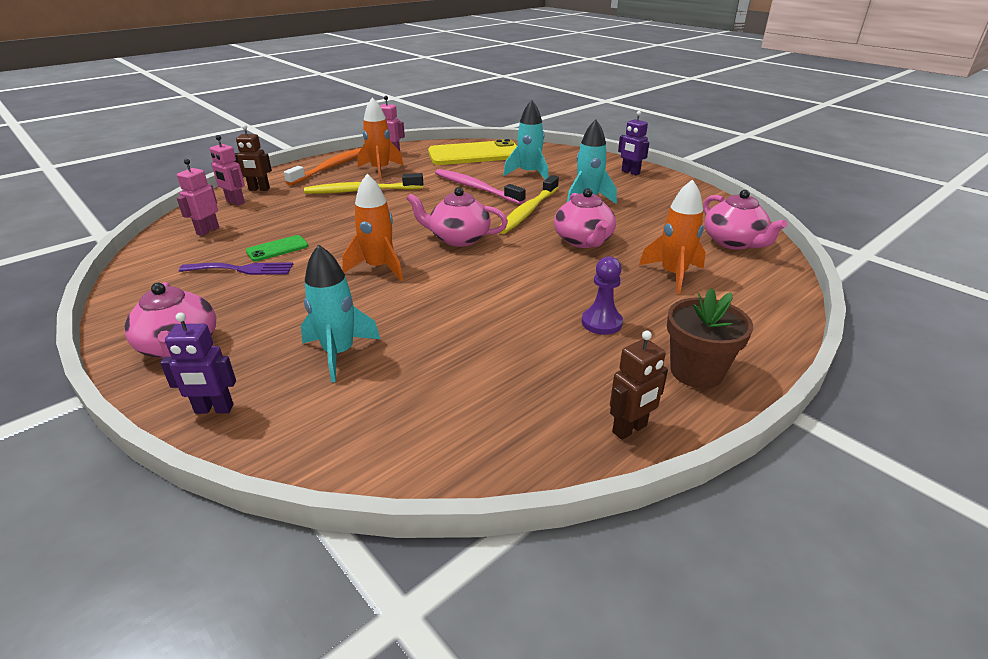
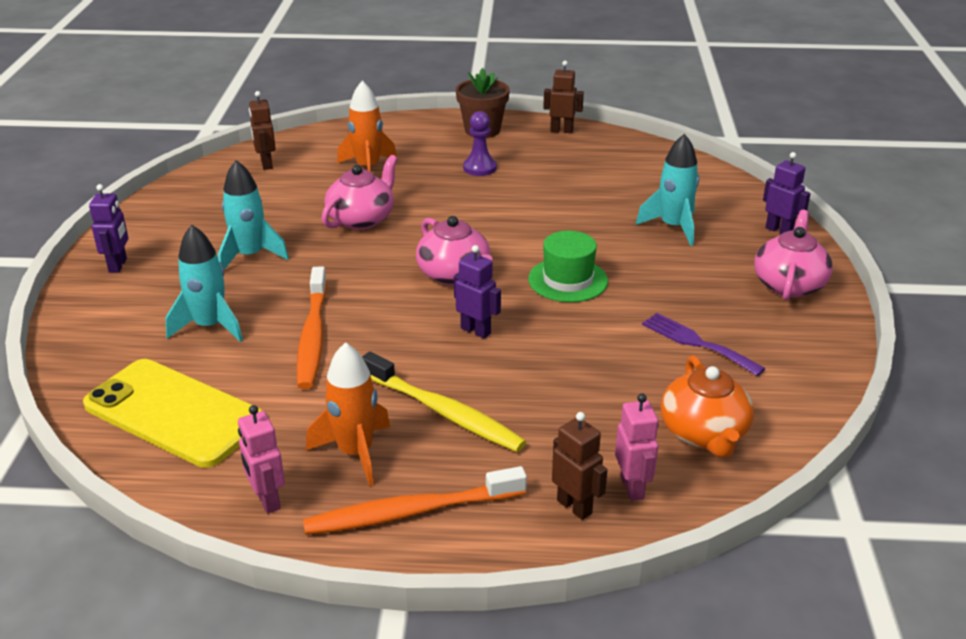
camera: 135 degrees left, 0 degrees up
(207, 231) = (704, 433): pink robot -> orange teapot
(277, 249) = (641, 354): green phone -> none
(379, 267) = (568, 280): orange rocket -> green hat
(397, 221) = (476, 331): none -> purple robot
(476, 188) = (313, 336): pink toothbrush -> orange toothbrush
(528, 211) = (334, 272): yellow toothbrush -> none
(733, 242) = (266, 164): pink teapot -> brown robot

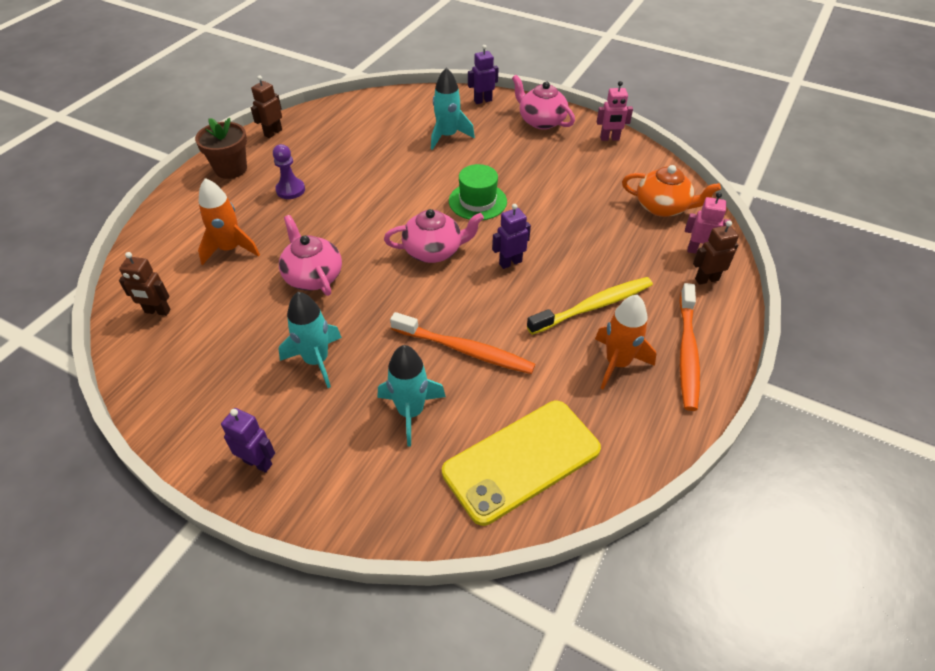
camera: 65 degrees left, 15 degrees up
(267, 500) = (650, 424): pink robot -> pink robot (609, 138)
(697, 343) = (578, 176): purple fork -> none

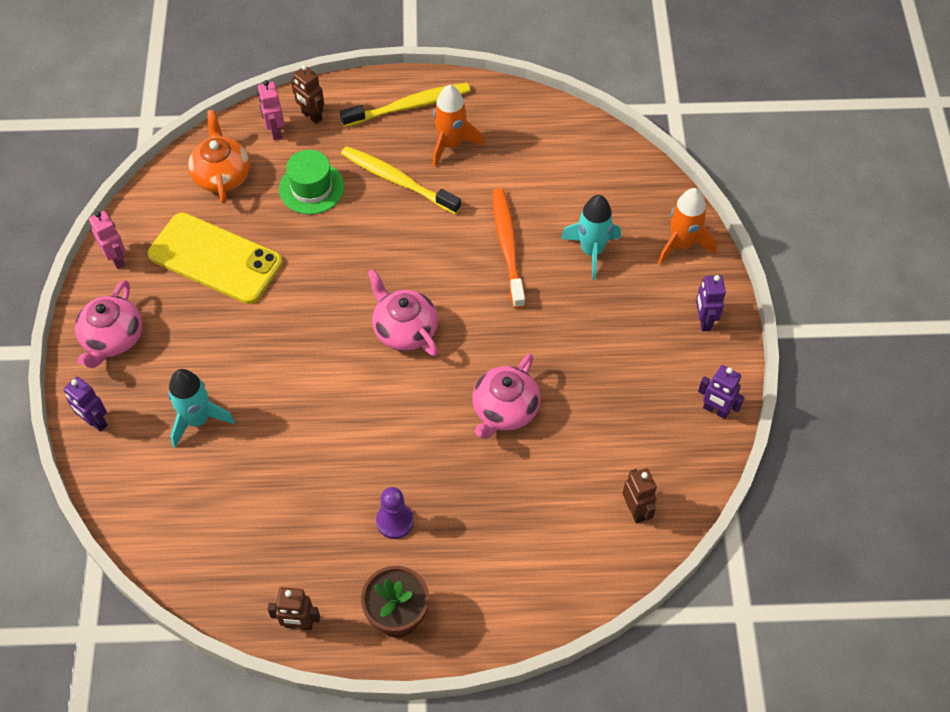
camera: 120 degrees left, 10 degrees up
(230, 249) = (520, 511): orange rocket -> orange rocket (682, 244)
(316, 361) = (593, 343): turquoise rocket -> none
(477, 201) = (305, 330): green hat -> green hat (311, 188)
(510, 262) = (381, 261): purple robot -> purple robot (715, 410)
(521, 461) = (581, 167): yellow phone -> yellow phone (215, 258)
(687, 352) = (409, 106): orange toothbrush -> yellow toothbrush

